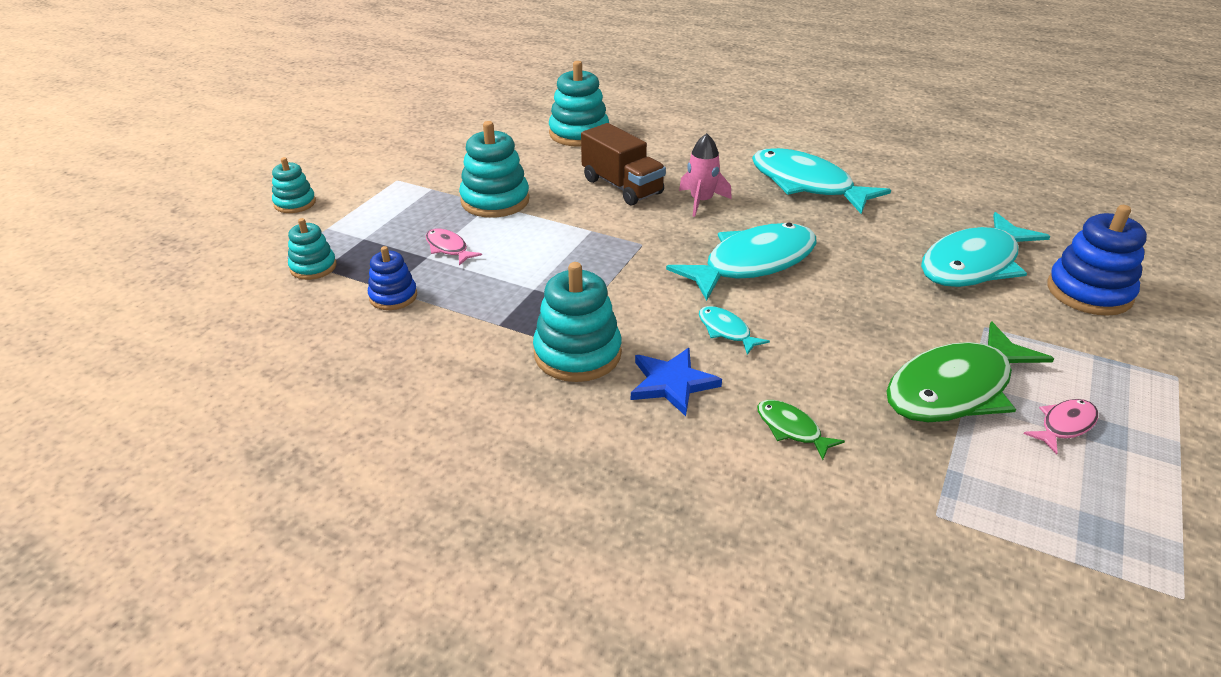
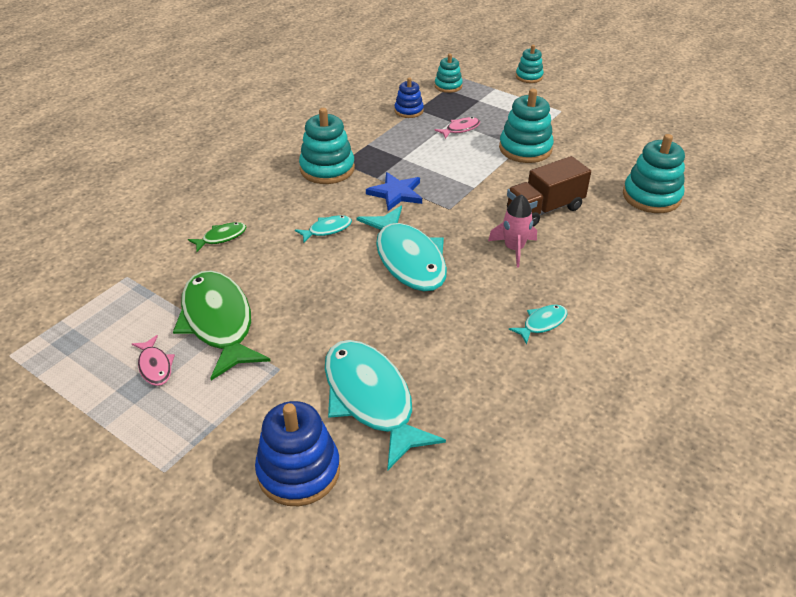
camera: 100 degrees right, 5 degrees up
(672, 383) = (284, 199): blue star -> blue star (396, 193)
(807, 184) = (542, 323): turquoise fish -> turquoise fish, size x0.45

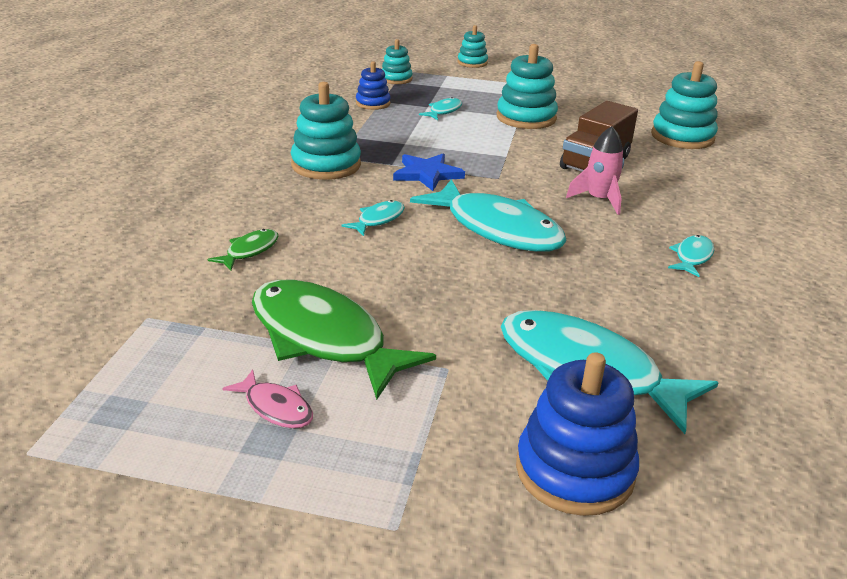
camera: 25 degrees left, 10 degrees down
(460, 129) = (444, 111): pink fish -> turquoise fish

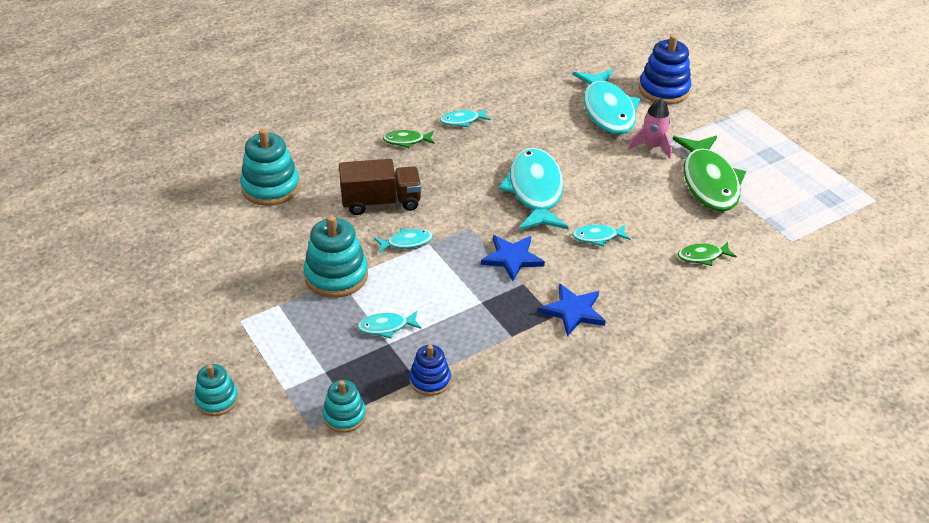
camera: 135 degrees left, 10 degrees up
(276, 408) = (758, 164): pink fish -> none
(326, 165) = (573, 311): turquoise stacking toy -> blue star
(522, 150) = (406, 242): none -> turquoise fish
(599, 200) = (439, 175): pink rocket -> pink rocket (652, 147)
(687, 212) = (406, 141): none -> green fish

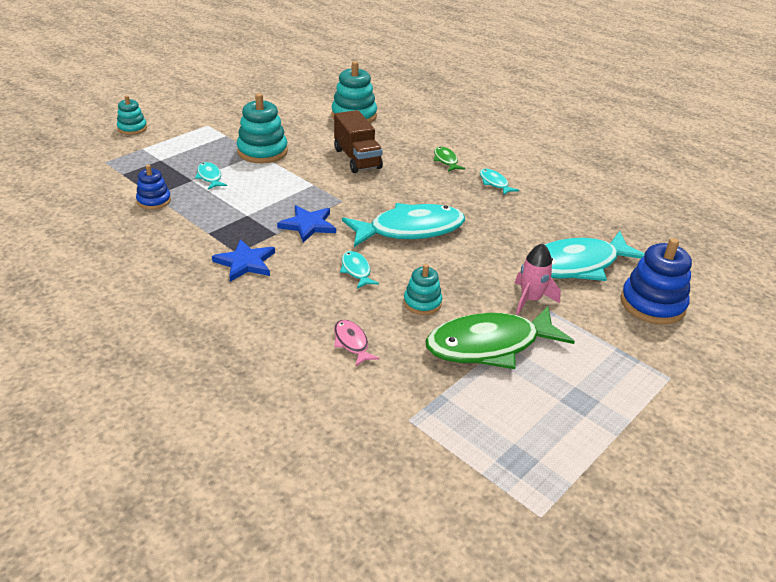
camera: 75 degrees right, 5 degrees down
(344, 416) = (117, 172): turquoise stacking toy -> turquoise stacking toy (422, 303)
(406, 242) = (311, 175): turquoise fish -> none
(702, 256) = (352, 343): green fish -> pink fish

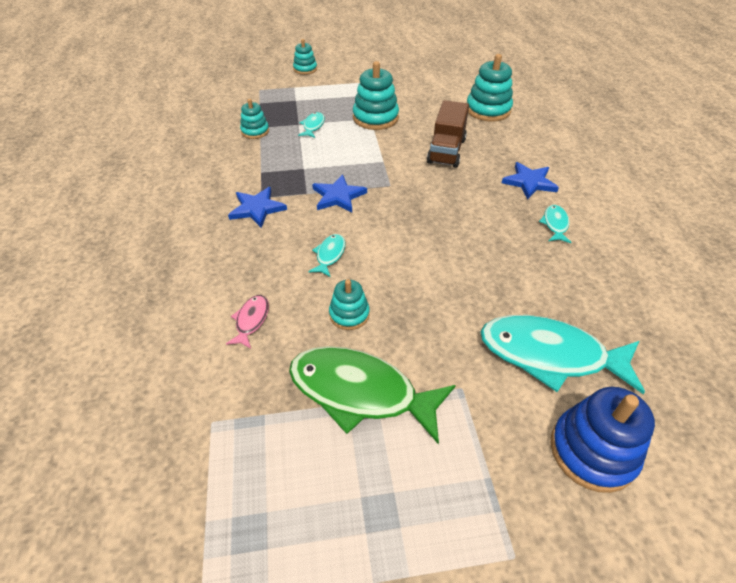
camera: 40 degrees right, 10 degrees up
(154, 201) = (255, 131): blue stacking toy -> turquoise stacking toy
(410, 230) = (418, 237): turquoise fish -> none
(446, 160) = (529, 182): green fish -> blue star
(530, 299) = (455, 366): pink rocket -> none

